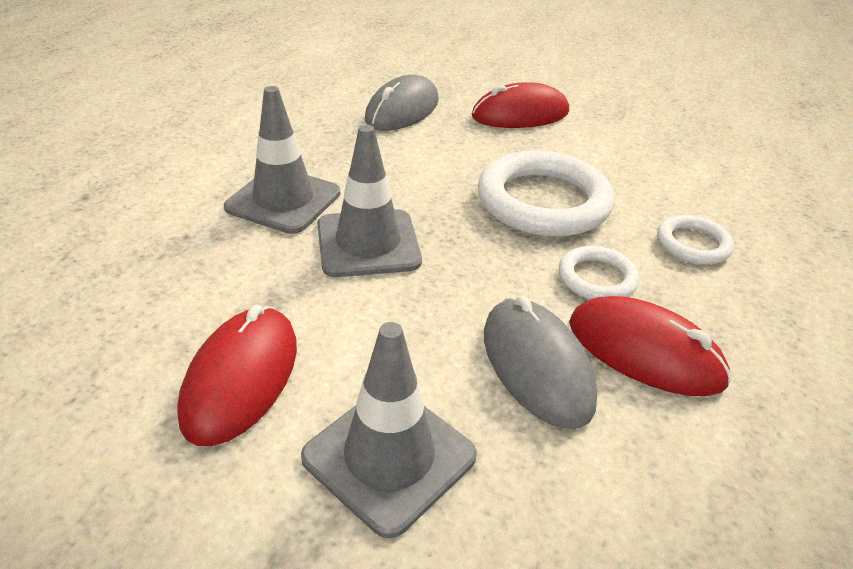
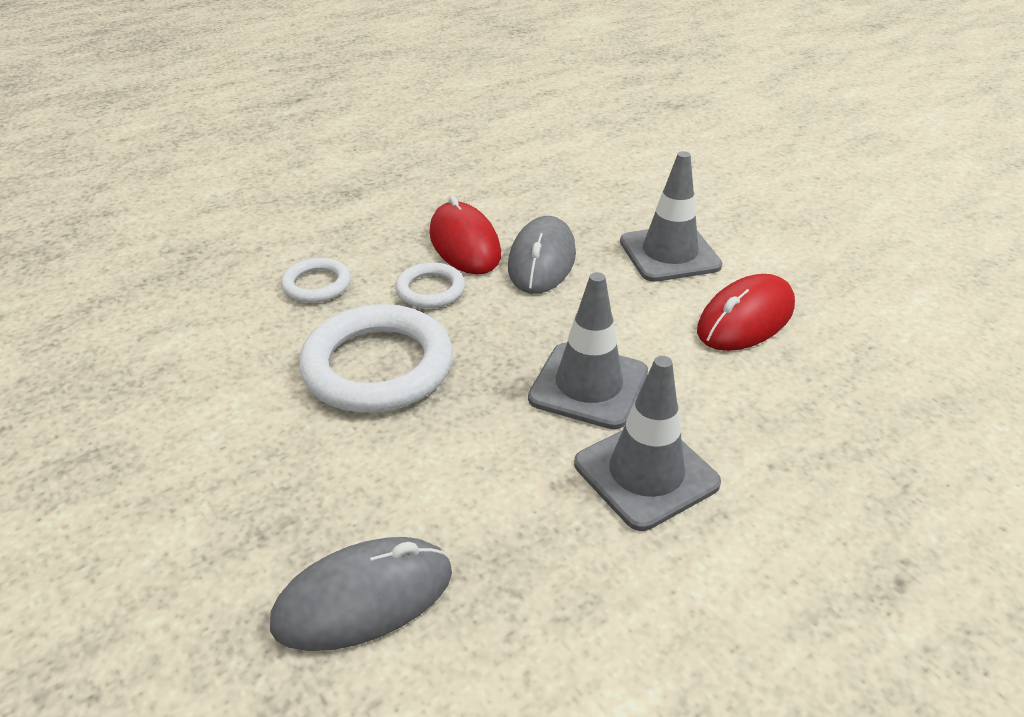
camera: 145 degrees left, 0 degrees up
(520, 114) = (215, 509): red mouse -> none

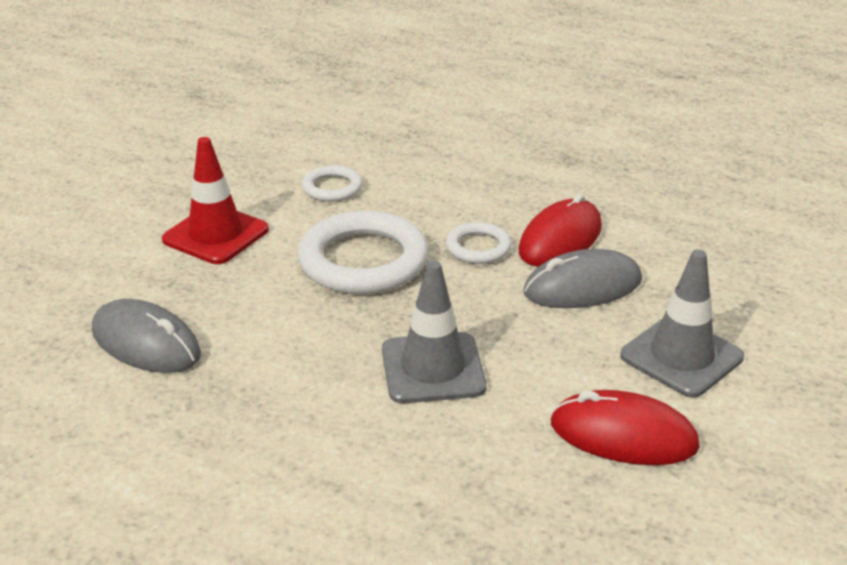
camera: 60 degrees right, 5 degrees down
(204, 461) = (216, 235): none -> red traffic cone
(316, 285) = (430, 196): white ring -> white ring (332, 188)
(646, 473) = (352, 431): grey traffic cone -> none

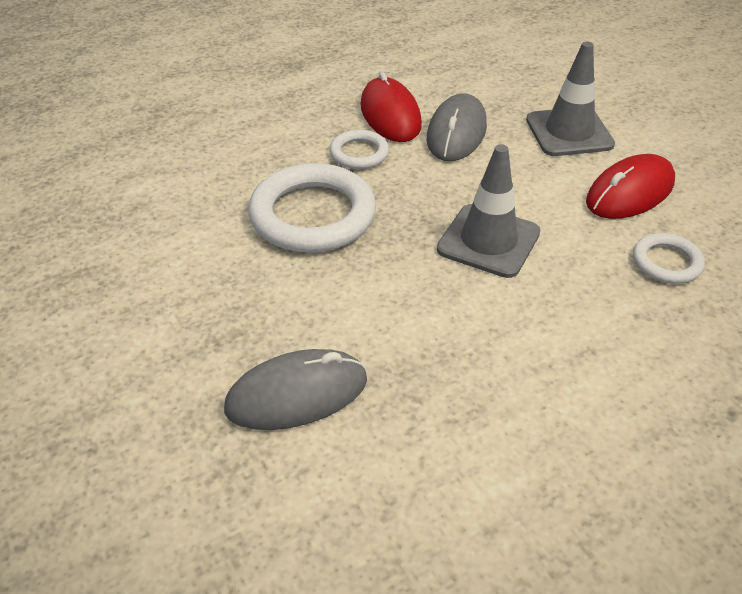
camera: 55 degrees left, 10 degrees up
(216, 235) = (172, 282): red traffic cone -> none
(332, 188) = (184, 186): white ring -> white ring (666, 262)

